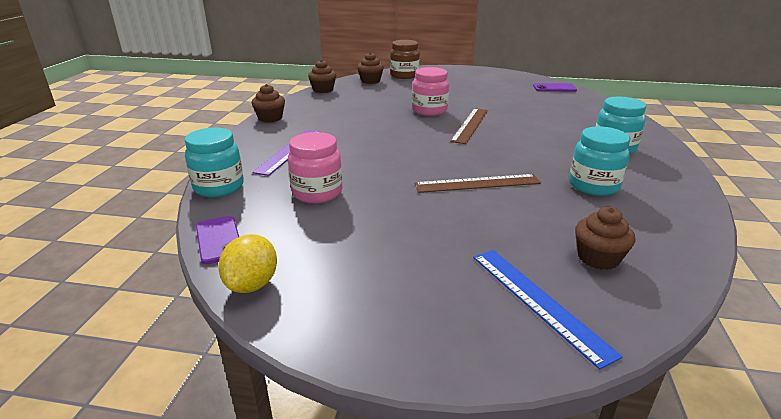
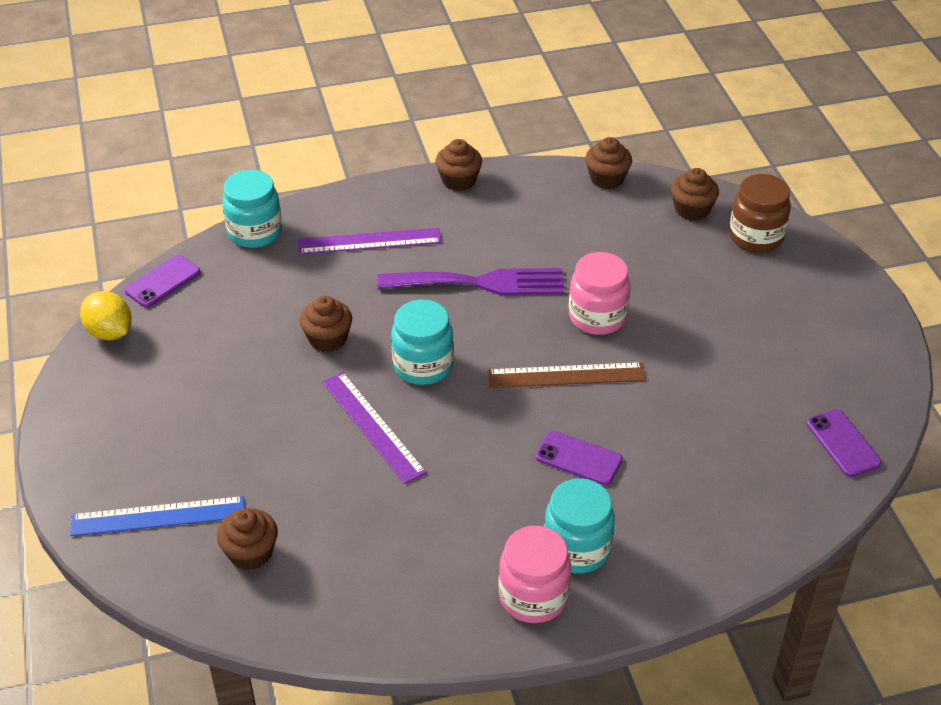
camera: 65 degrees right, 15 degrees up
(252, 284) = (110, 332): yellow lemon -> yellow lemon turned 60 degrees clockwise
(317, 193) = (280, 306): pink jar -> pink jar (533, 597)
(370, 129) = (481, 283): none -> purple fork
(373, 182) = (327, 339): none -> brown cupcake
(477, 183) = (372, 426): brown ruler -> purple ruler
(538, 301) = (158, 516): blue ruler -> blue ruler turned 45 degrees clockwise
(540, 134) = (578, 458): none -> purple phone
(593, 186) = (426, 536): turquoise jar -> turquoise jar (423, 366)

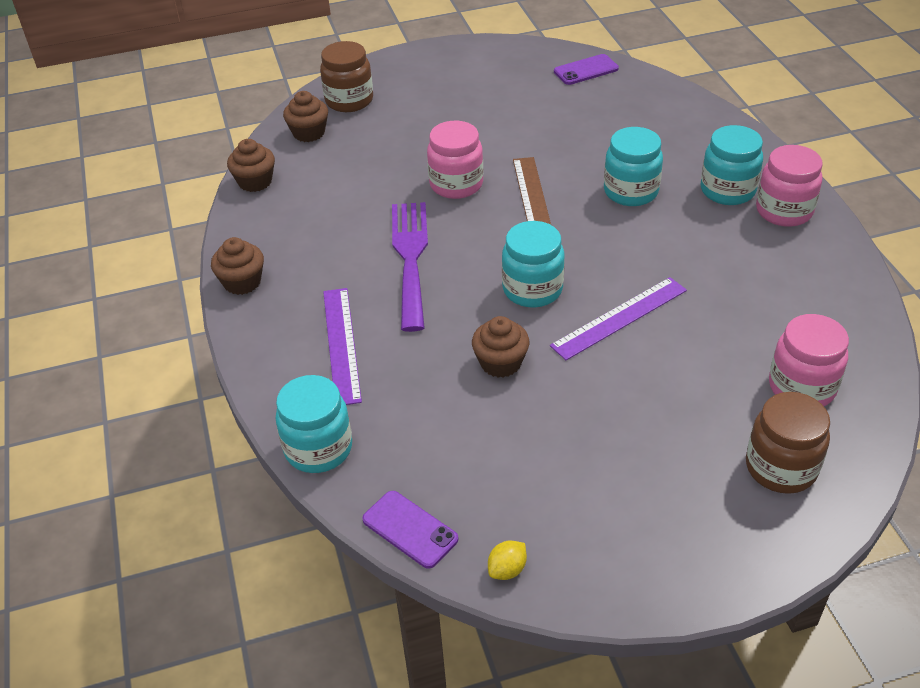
camera: 90 degrees left, 0 degrees up
(110, 332) = (507, 569): yellow lemon -> yellow lemon, size x0.58
(158, 516) = (781, 467): blue ruler -> brown jar
(250, 553) = (801, 387): brown cupcake -> pink jar
(578, 458) = (630, 192): purple phone -> turquoise jar

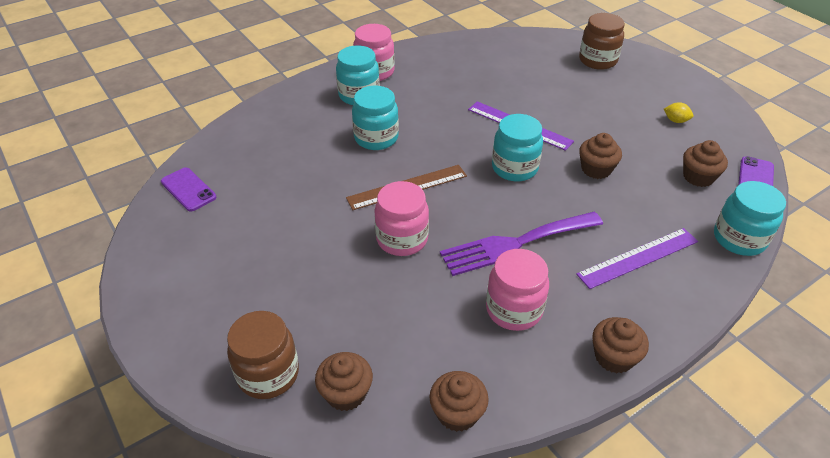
camera: 110 degrees left, 0 degrees up
(442, 463) = (698, 177): none -> brown cupcake
(507, 569) = (743, 137): yellow lemon -> yellow lemon (675, 121)
(801, 387) = (535, 58): pink jar -> pink jar (514, 310)

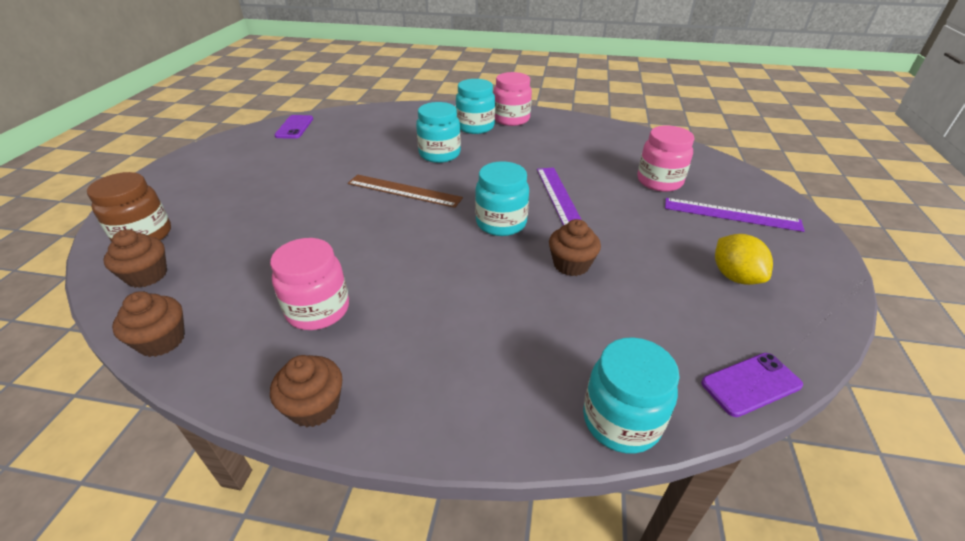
camera: 45 degrees right, 5 degrees down
(402, 239) = (341, 217): pink jar -> pink jar (659, 181)
(515, 244) = (404, 270): purple fork -> none
(597, 60) = (727, 191): brown jar -> none
(638, 257) = (481, 353): purple ruler -> purple ruler (731, 214)
(675, 121) = (734, 276): yellow lemon -> yellow lemon, size x1.71
(698, 177) = (673, 336): brown cupcake -> none

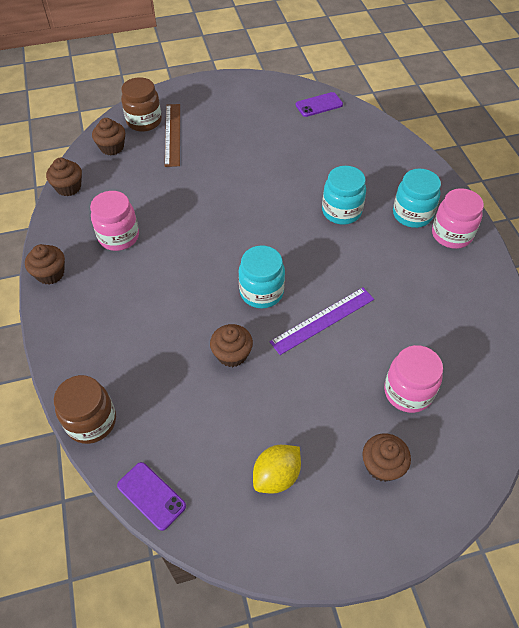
camera: 65 degrees right, 15 degrees up
(404, 191) = (269, 215): brown ruler -> brown ruler (172, 134)
(621, 420) = (91, 421): turquoise jar -> brown jar
(731, 214) = (382, 465): purple ruler -> brown cupcake

